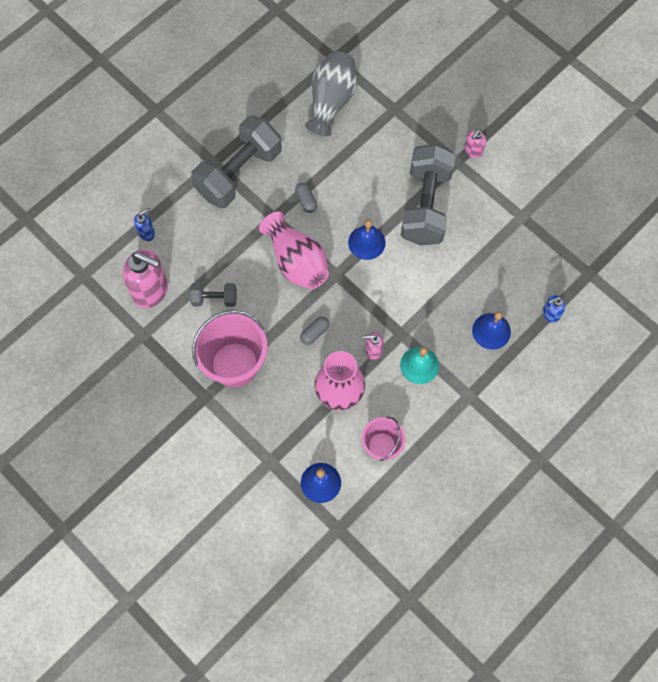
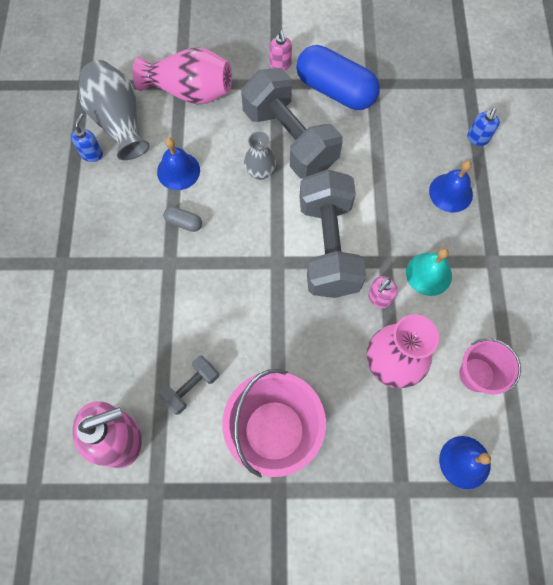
camera: 45 degrees left, 0 degrees up
(147, 233) = (60, 386): blue soap dispenser -> blue soap dispenser (92, 154)
(239, 173) = (96, 252): grey dumbbell -> grey dumbbell (328, 246)
(296, 262) = (231, 283): pink vase -> pink vase (190, 91)
(314, 333) = (314, 331): grey capsule -> none
(366, 242) = (274, 211): blue bell -> blue bell (178, 171)
(384, 210) = (260, 172): none -> grey vase
(491, 199) = (335, 90): none -> blue capsule

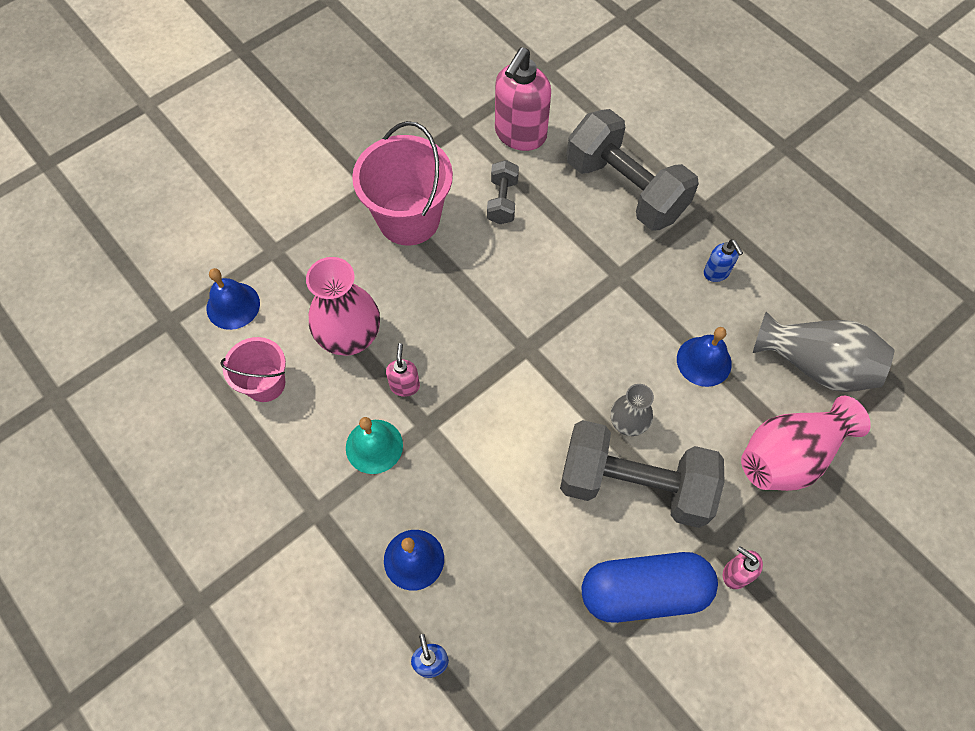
camera: 140 degrees right, 5 degrees down
(92, 154) = (797, 314): blue soap dispenser -> blue soap dispenser (716, 273)
(184, 223) = (645, 318): grey capsule -> none
(328, 246) = (493, 399): grey dumbbell -> grey dumbbell (625, 189)

